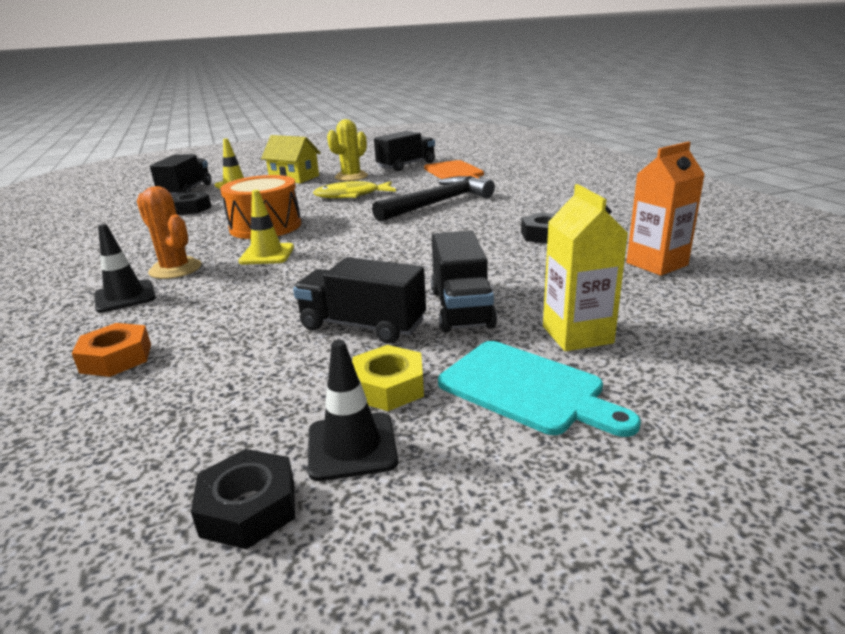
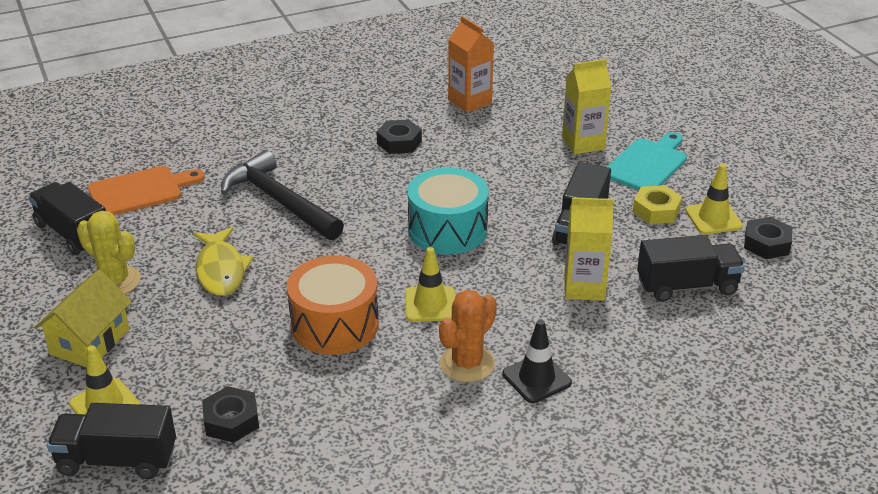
camera: 95 degrees left, 10 degrees up
(116, 358) = (646, 341): orange nut -> none
(242, 324) = (584, 287): none -> yellow carton
(352, 446) = (713, 218): black traffic cone -> yellow traffic cone
(379, 258) = (447, 230): none -> turquoise drum
(461, 308) = (549, 185): black truck -> black truck (687, 286)

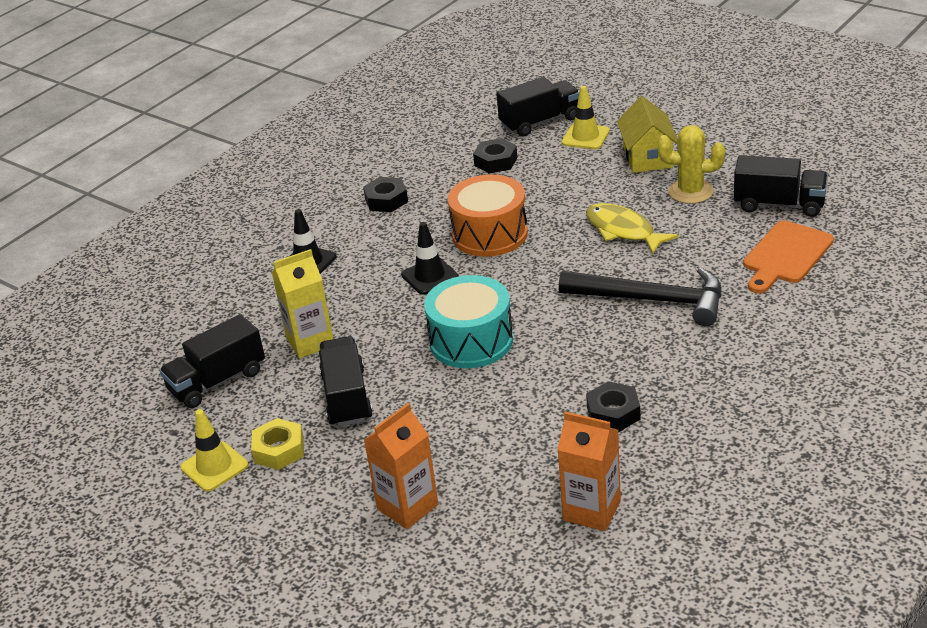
camera: 155 degrees right, 0 degrees up
(430, 304) = (430, 276): yellow traffic cone -> black traffic cone
(467, 364) = (366, 251): orange cactus -> none
(583, 143) = (407, 507): yellow carton -> orange carton
(647, 164) = (316, 509): turquoise cutting board -> none
(766, 244) = (150, 459): black nut -> black nut (386, 200)

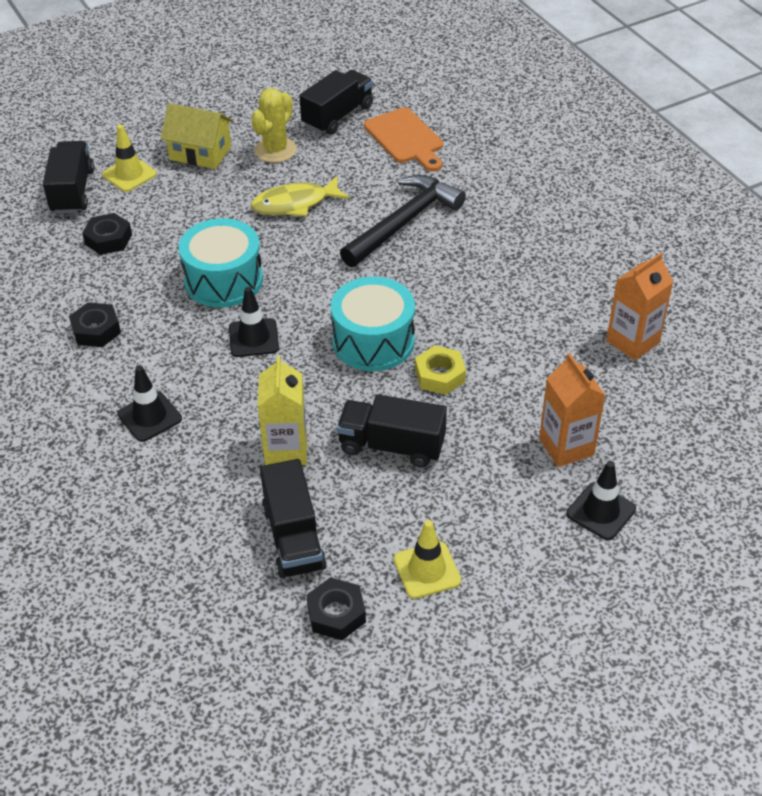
camera: 70 degrees left, 10 degrees up
(279, 450) = (435, 514): yellow nut -> yellow nut (440, 375)
(334, 556) = (601, 511): none -> black traffic cone
(490, 234) = (223, 280): orange drum -> turquoise drum
(613, 413) = (528, 292): black nut -> black nut (336, 614)

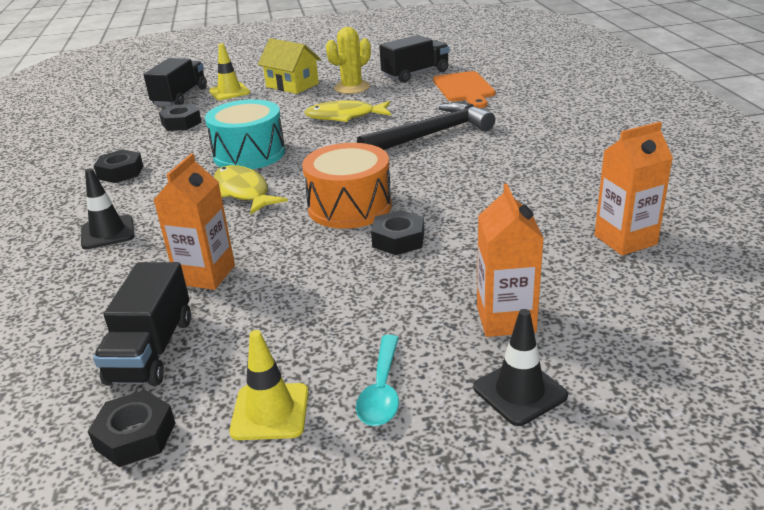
camera: 20 degrees right, 15 degrees down
(254, 338) = (243, 192): black traffic cone -> yellow fish
(286, 449) = (205, 275): yellow carton -> orange carton
(373, 341) = (349, 207): turquoise drum -> orange drum
(391, 446) = (311, 288): black truck -> none
(440, 375) = (398, 239): yellow nut -> black nut
(501, 533) = (382, 391): none -> turquoise spoon

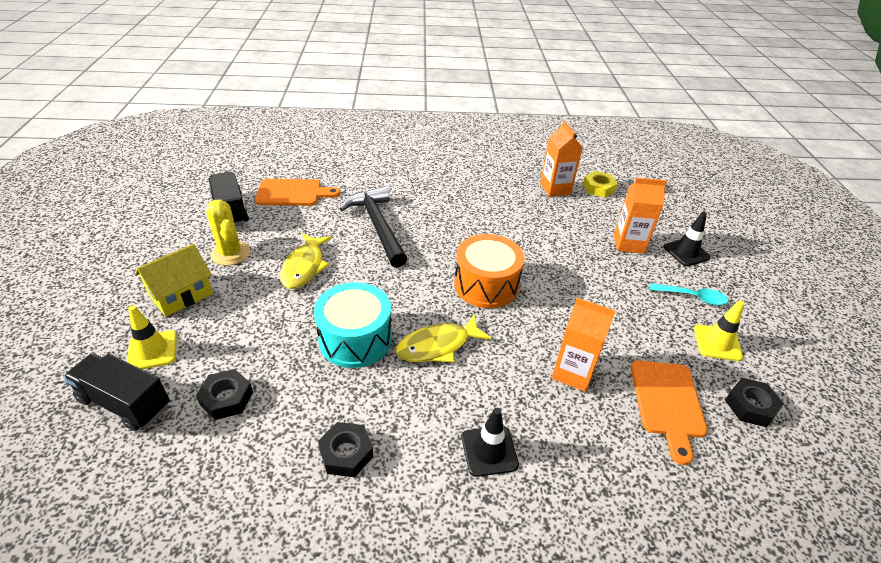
camera: 85 degrees left, 10 degrees up
(151, 350) = (667, 403): black truck -> orange cutting board
(398, 239) = (539, 268): black nut -> none
(671, 284) = (598, 188): none -> yellow nut

